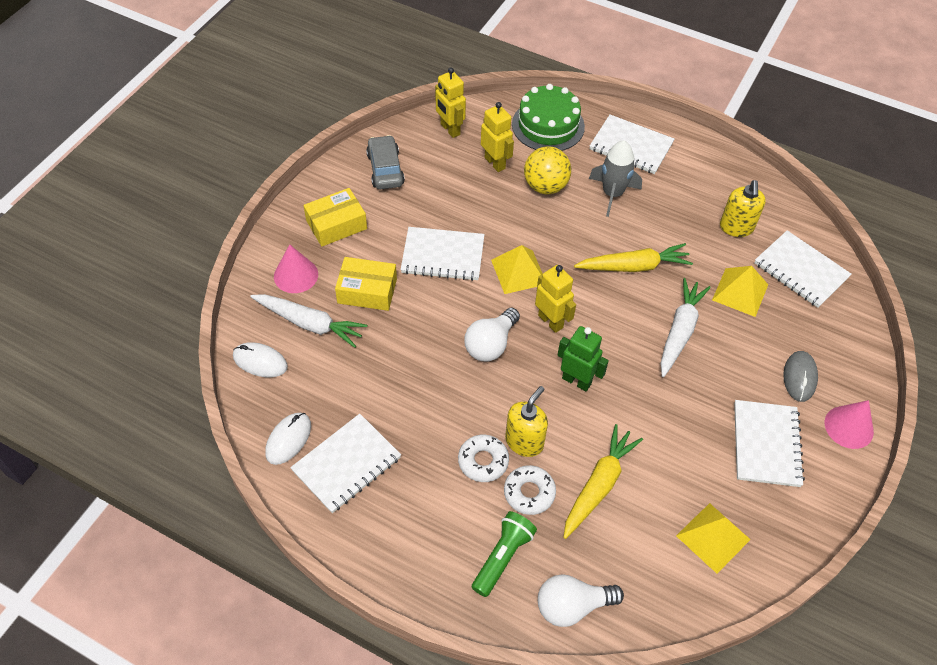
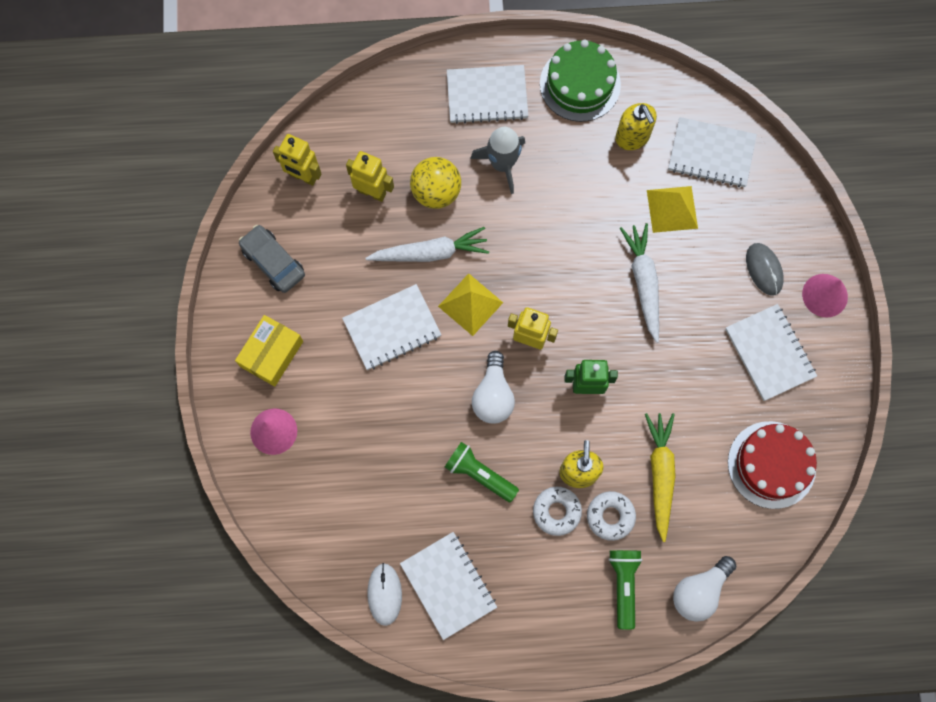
camera: 30 degrees left, 20 degrees up
(260, 362) = (306, 538): white mouse -> none
(309, 324) = (322, 473): white carrot -> white carrot (430, 253)
(346, 464) = (448, 585): white notebook -> white notebook turned 45 degrees counterclockwise
(367, 291) = (349, 408): yellow box -> none
(436, 395) = (479, 474): none -> green flashlight
(548, 125) = (394, 116): green cake -> green cake (580, 84)
(634, 266) = (567, 236): yellow carrot -> none
(713, 537) = (771, 464): yellow pyramid -> red cake

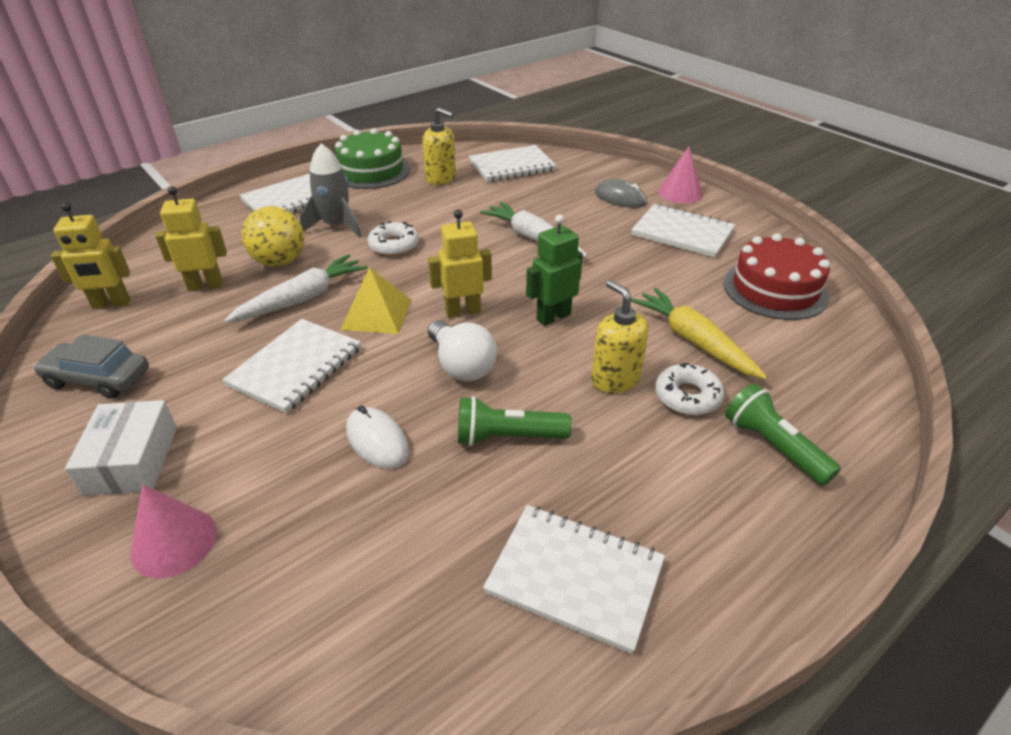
camera: 35 degrees left, 35 degrees down
(271, 353) = (132, 460): yellow box -> white box
(384, 594) = (491, 652): white mouse -> white mouse (377, 441)
(556, 511) = (628, 423): white donut -> white donut (394, 245)
(672, 209) = (512, 197): yellow pyramid -> none
(699, 591) = (847, 407): white light bulb -> none

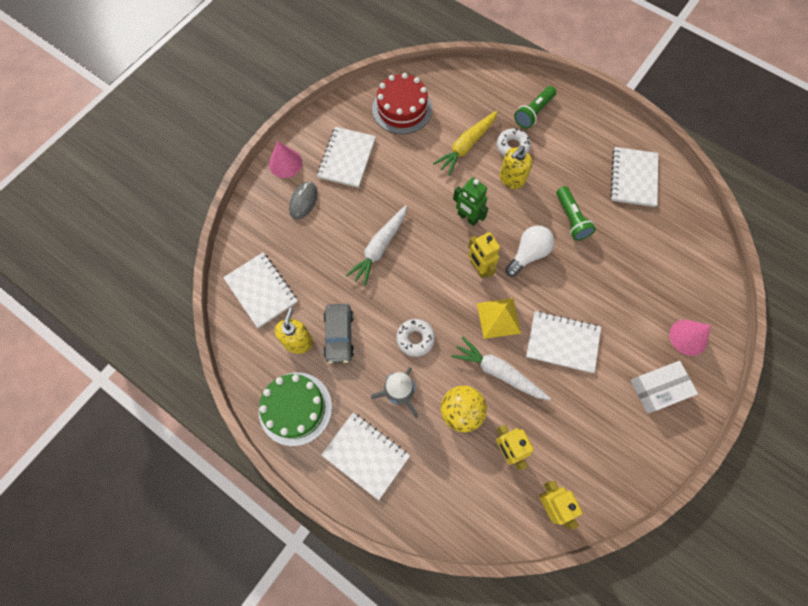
camera: 105 degrees left, 30 degrees up
(98, 379) = (616, 454): grey car -> grey car (339, 335)
(377, 441) = (597, 276): white mouse -> none

